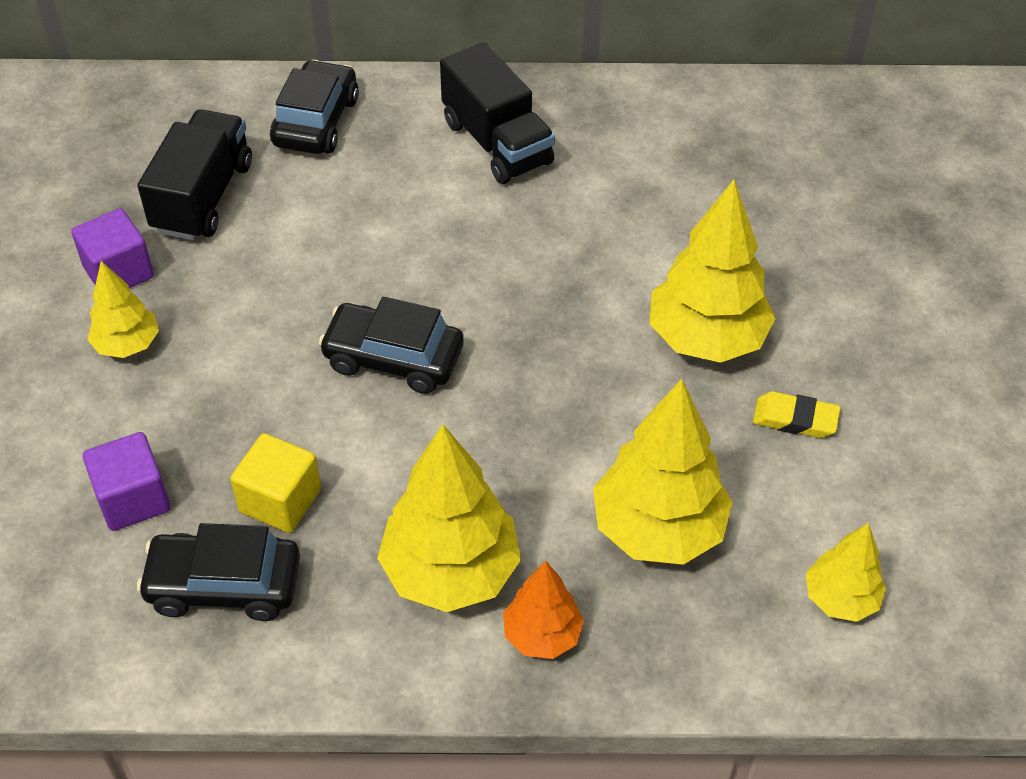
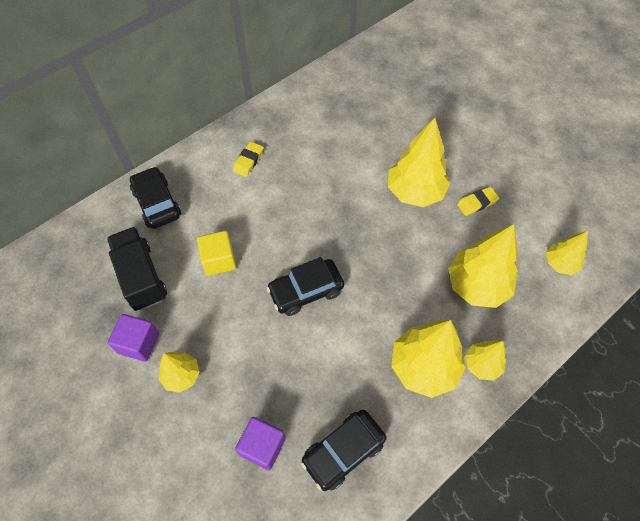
camera: 40 degrees left, 10 degrees up
(280, 500) = (326, 393): yellow cube -> yellow cube (219, 260)
(497, 143) = (248, 161): black truck -> yellow eraser
(542, 635) = (482, 364): orange tree -> yellow tree

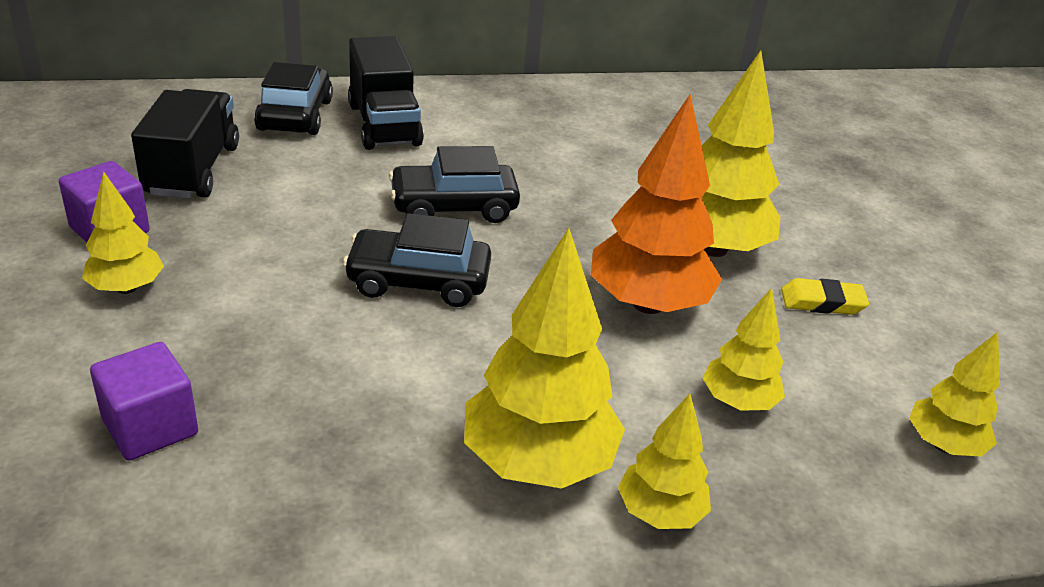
camera: 25 degrees right, 25 degrees down
(207, 185) = (384, 125): none -> black truck
(219, 260) = (320, 197): yellow cube -> none
(248, 161) = (468, 124): yellow eraser -> none
(343, 451) = (277, 503): black car -> black car (453, 207)
(409, 247) = (648, 304): none -> orange tree
(477, 286) = (738, 402): yellow tree -> yellow tree, size x0.56

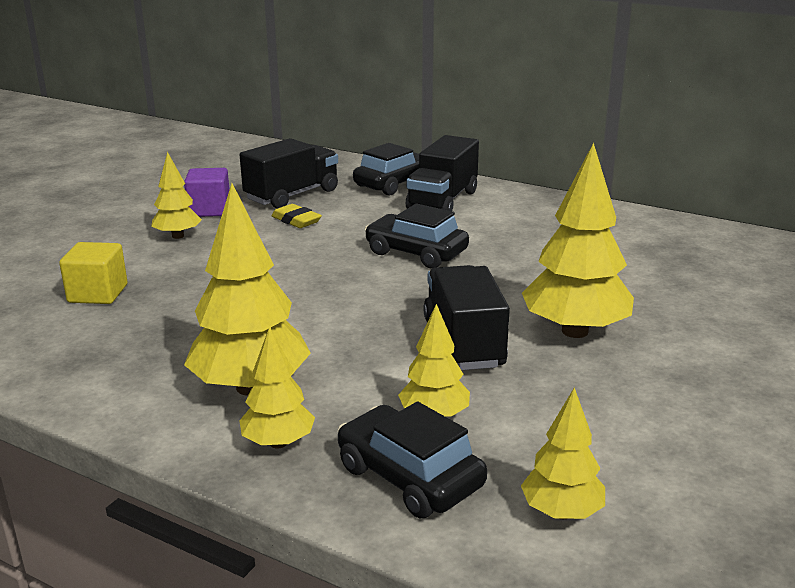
camera: 45 degrees right, 10 degrees down
(150, 427) = (98, 294): purple cube -> yellow cube
(418, 281) = (330, 281): black car -> black car (409, 476)
(648, 304) = (463, 343): orange tree -> black truck
(822, 302) = (614, 392): yellow eraser -> yellow eraser (296, 220)

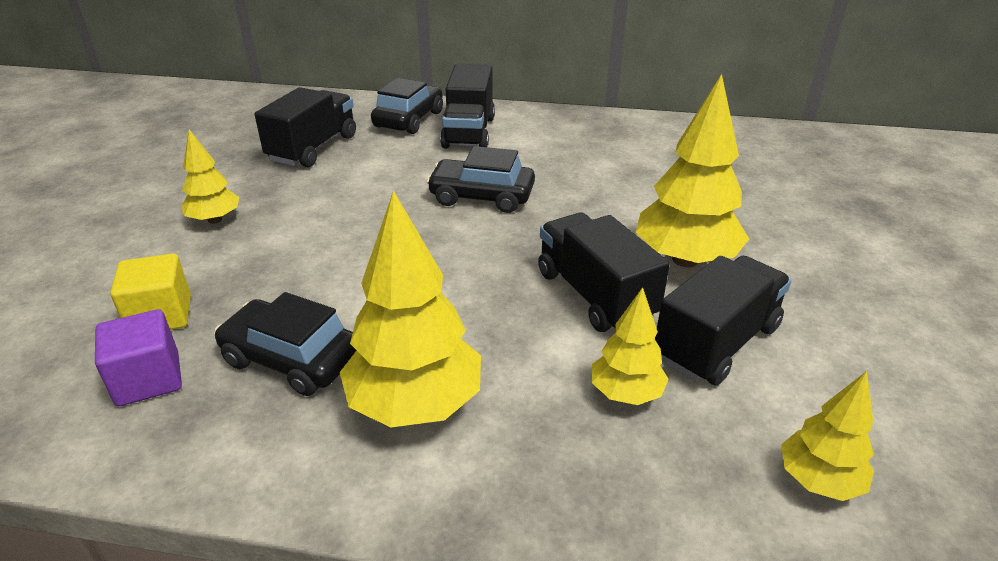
camera: 20 degrees left, 10 degrees up
(209, 210) = (232, 180): purple cube -> purple cube (148, 379)
(278, 442) = (491, 472): yellow tree -> none
(296, 220) = (336, 178): yellow eraser -> none
(409, 476) = (652, 478): black car -> black car (292, 359)
(551, 398) = (716, 343): none -> black truck

